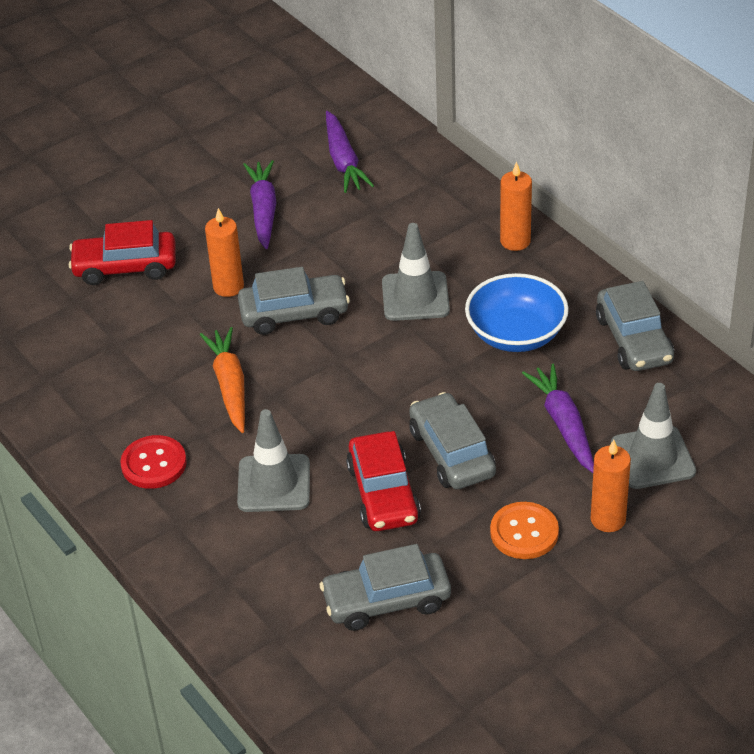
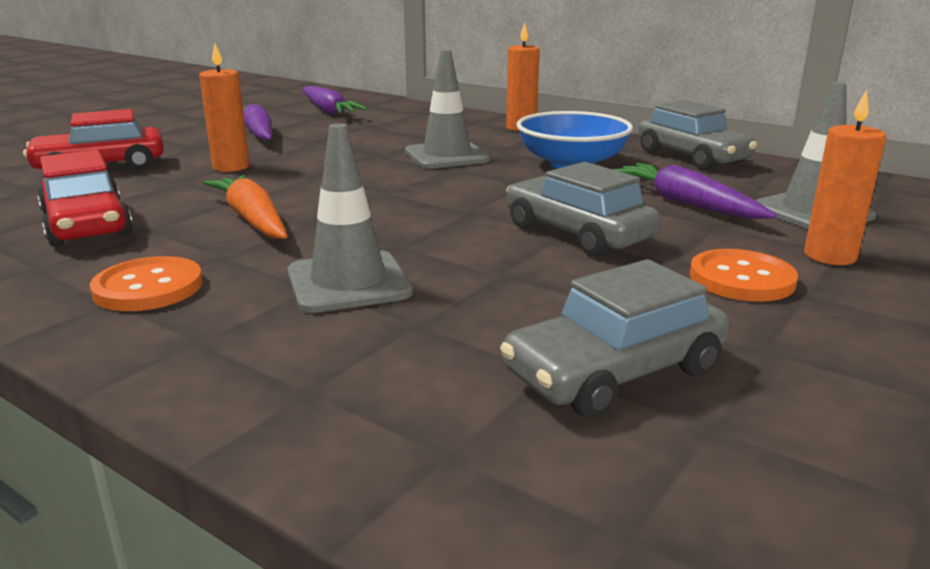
camera: 20 degrees left, 20 degrees down
(154, 464) = (148, 287): red button -> orange button
(294, 313) = (316, 173): grey car -> none
(383, 493) = (516, 272): red car -> red car (87, 225)

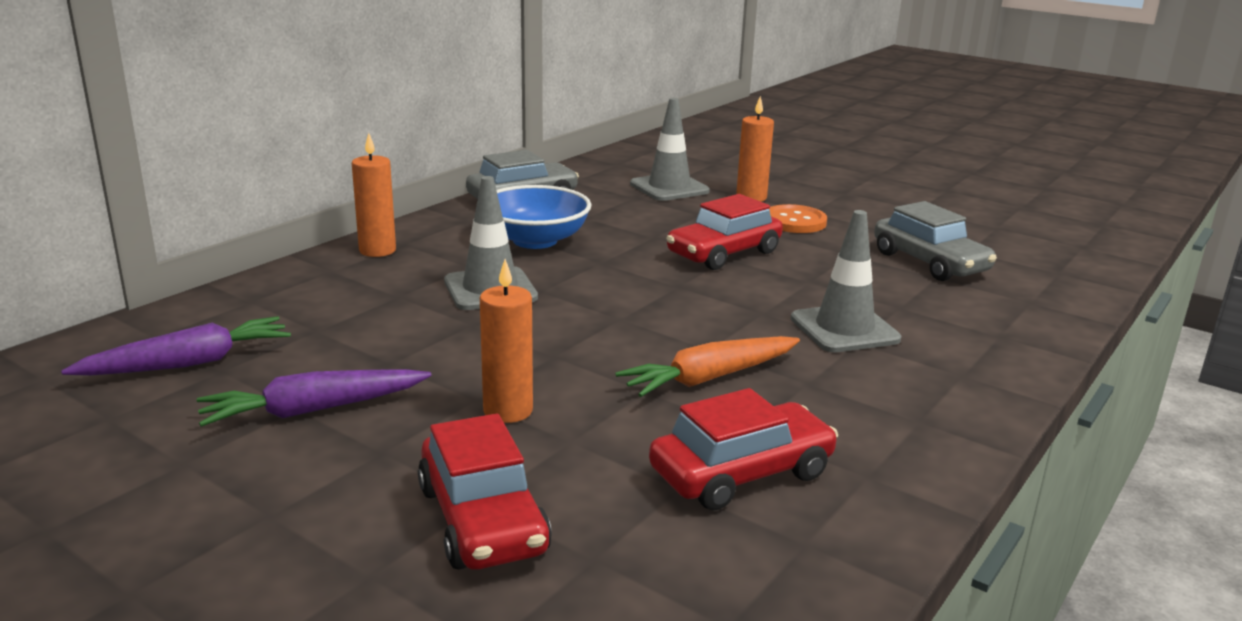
camera: 90 degrees left, 0 degrees up
(148, 287) = (887, 407): orange button -> none
(577, 233) = (724, 253): grey car -> red car
(686, 203) = (652, 216): purple carrot -> none

